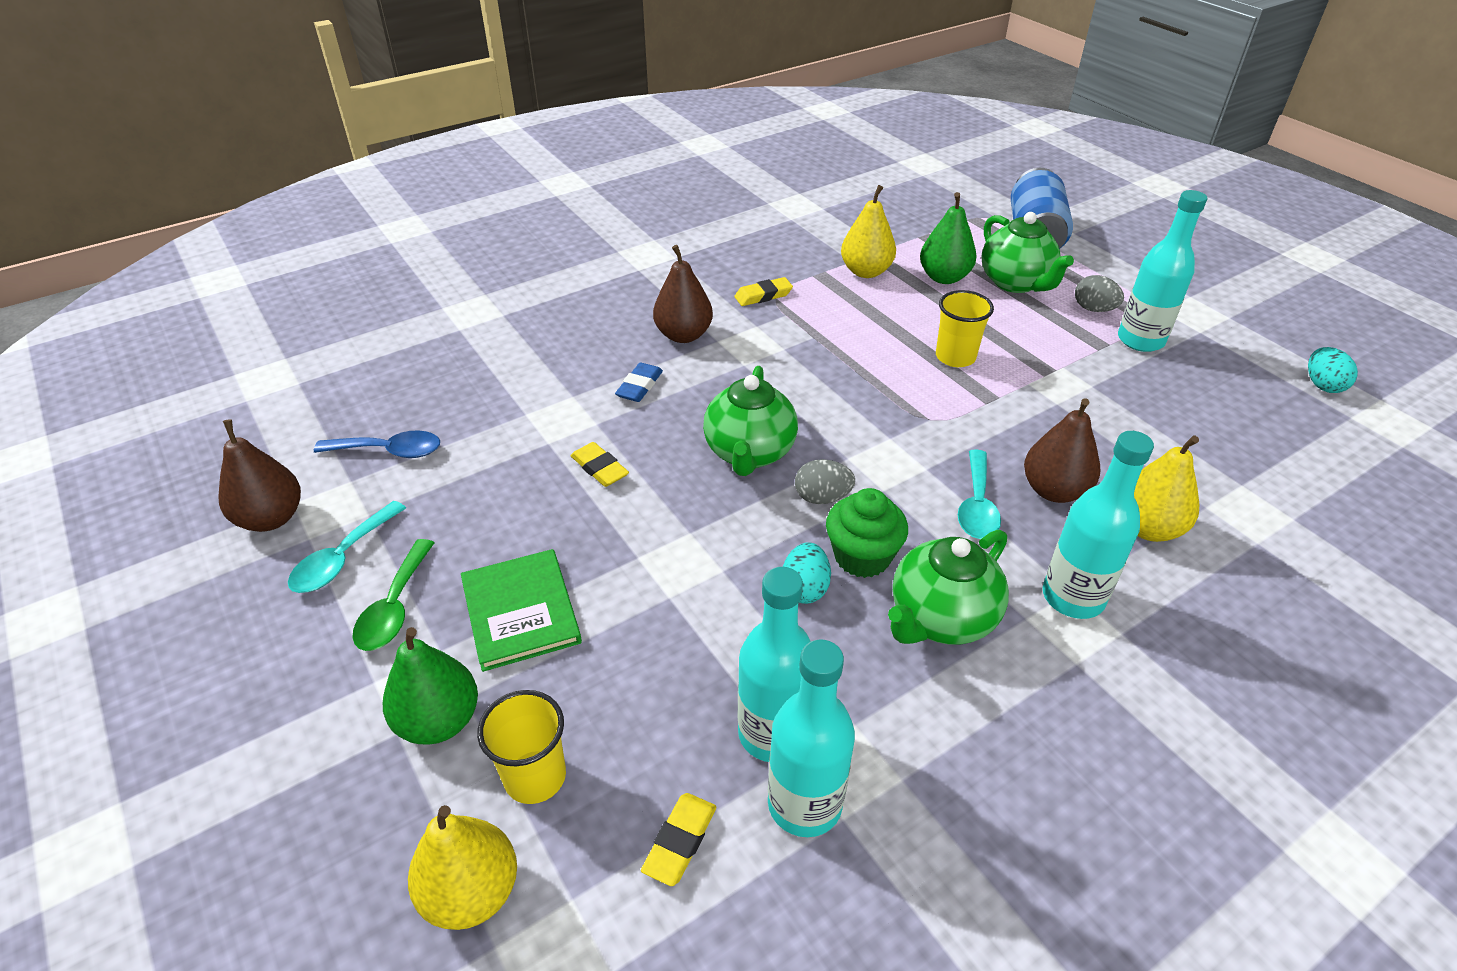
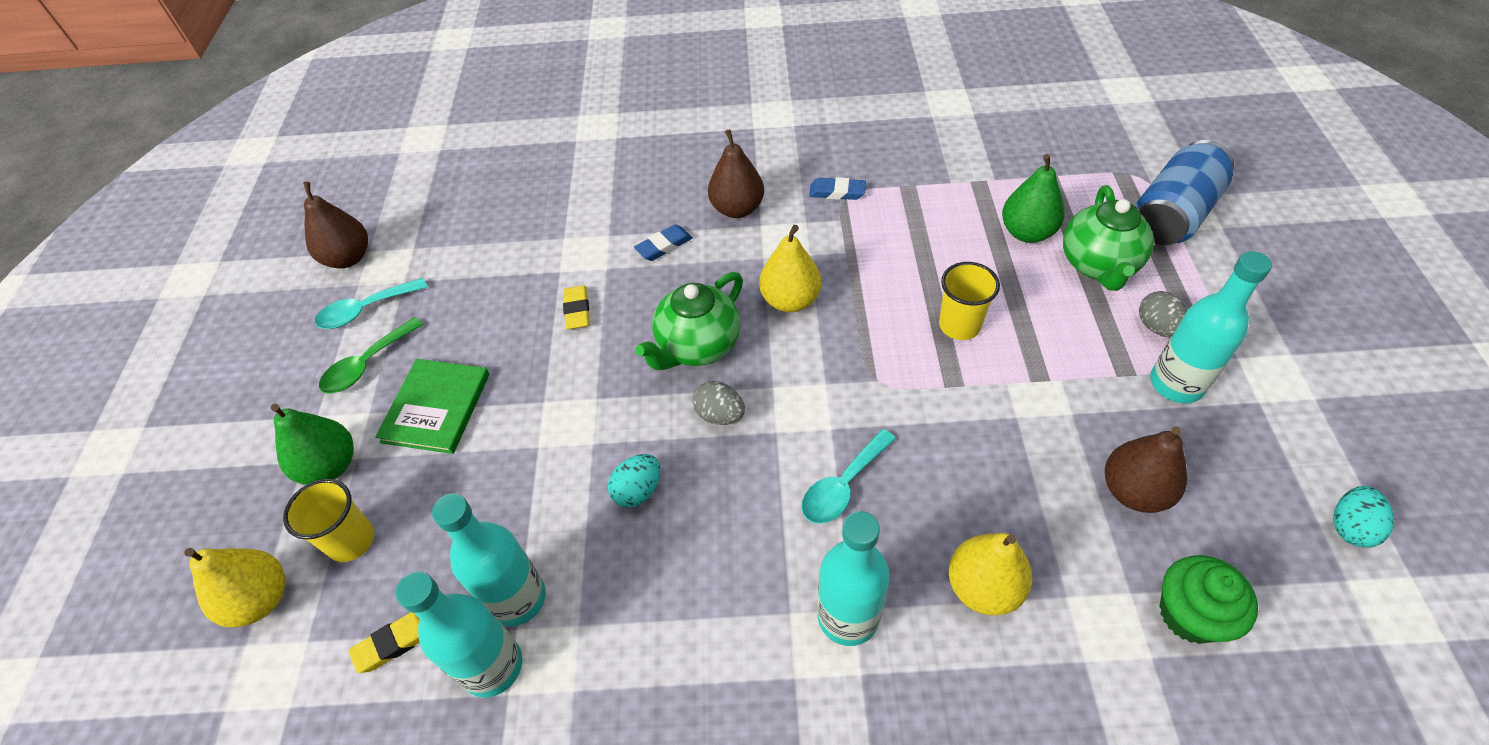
camera: 35 degrees right, 10 degrees up
(389, 451) = (453, 233): blue spoon -> none
(763, 295) = (837, 192): yellow eraser -> blue eraser
(862, 556) = (705, 485): green cupcake -> green cupcake (1190, 614)
(866, 271) = (954, 199): yellow pear -> yellow pear (790, 300)
(941, 618) = (719, 574): green teapot -> none
(1054, 490) = (928, 505): brown pear -> brown pear (1134, 491)

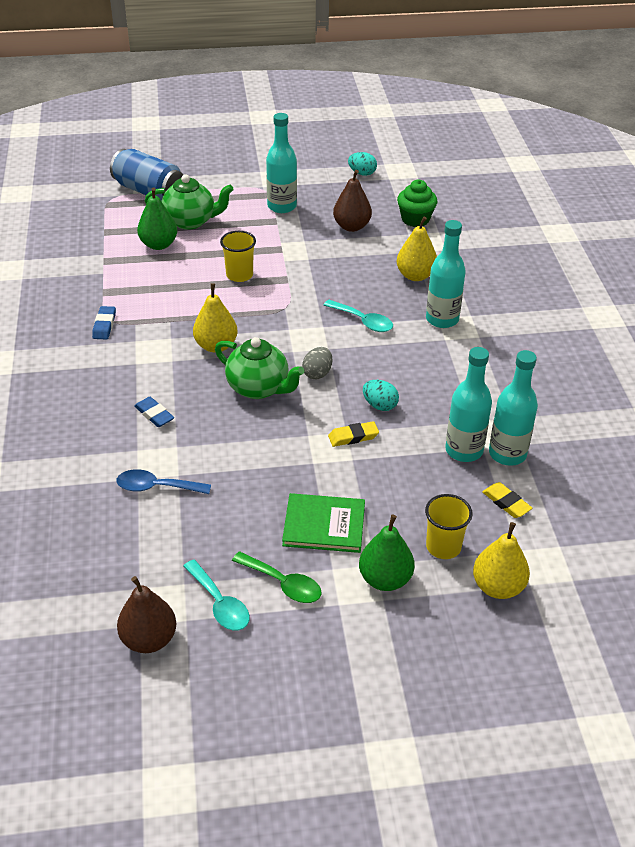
camera: 100 degrees left, 10 degrees down
(546, 253) = (156, 487): none -> blue spoon
(577, 310) = (223, 457): yellow eraser -> yellow eraser (353, 437)
(737, 209) = (115, 376): brown pear -> none
(1157, 327) = (241, 207): grey egg -> none

